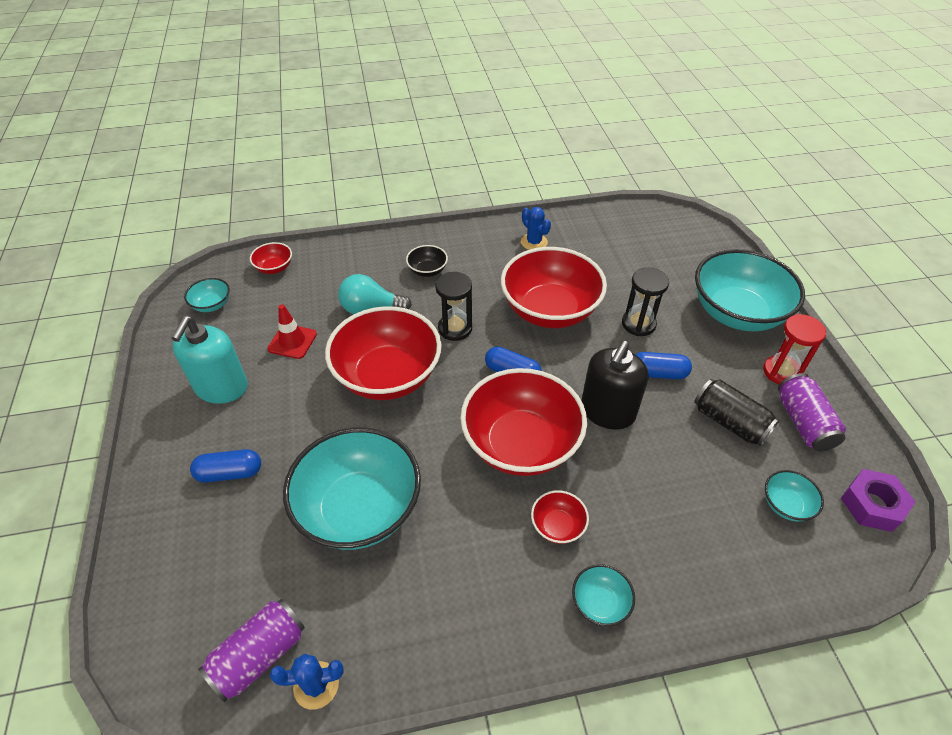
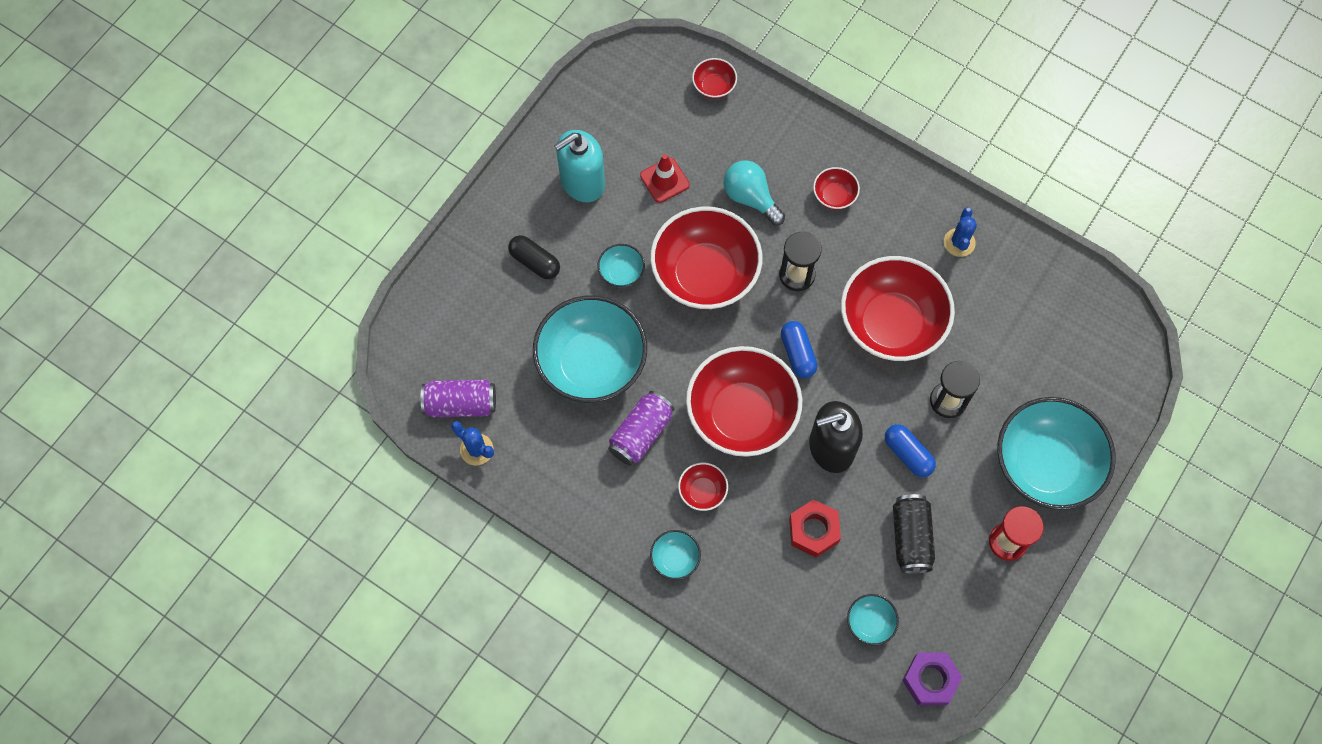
camera: 45 degrees right, 20 degrees up
(212, 305) = (635, 89): turquoise bowl -> turquoise bowl (621, 272)
(230, 473) = (535, 262): blue capsule -> black capsule
(427, 270) = (834, 196): black bowl -> red bowl
(667, 477) = (813, 530): none -> red nut
(803, 423) = (966, 590): purple can -> purple can (641, 434)

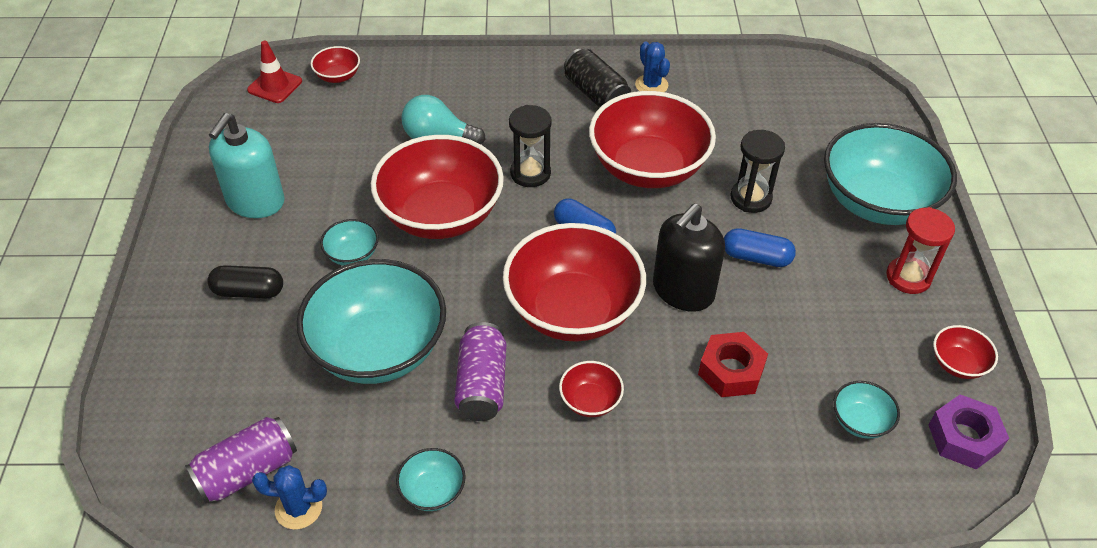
camera: 35 degrees left, 20 degrees down
(664, 180) = (342, 162): red traffic cone -> red traffic cone (275, 86)
(675, 559) = (614, 484): turquoise bowl -> turquoise bowl (432, 491)
(834, 196) = (514, 102): red bowl -> red bowl (958, 364)
(911, 538) = (825, 324): black can -> black can (596, 94)

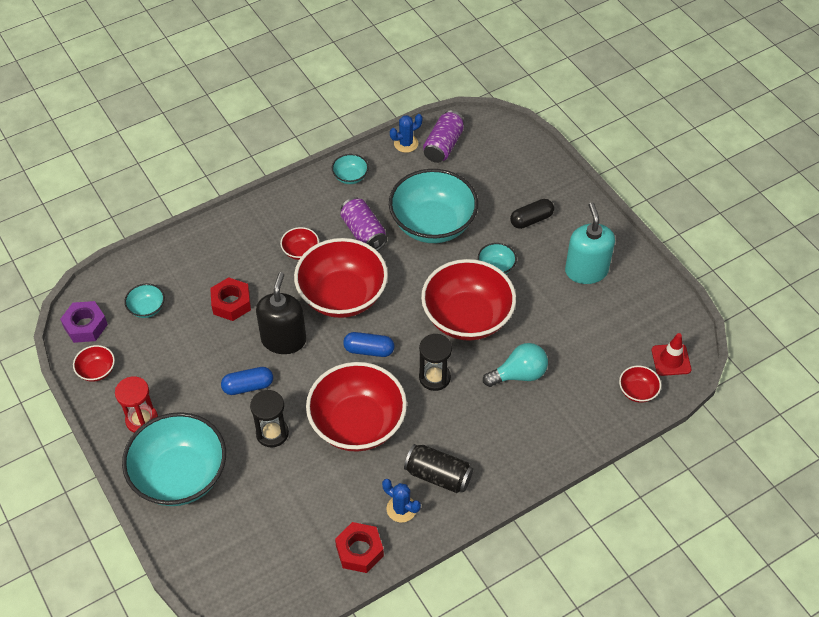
camera: 150 degrees right, 5 degrees up
(713, 73) = (359, 551): none -> red nut

